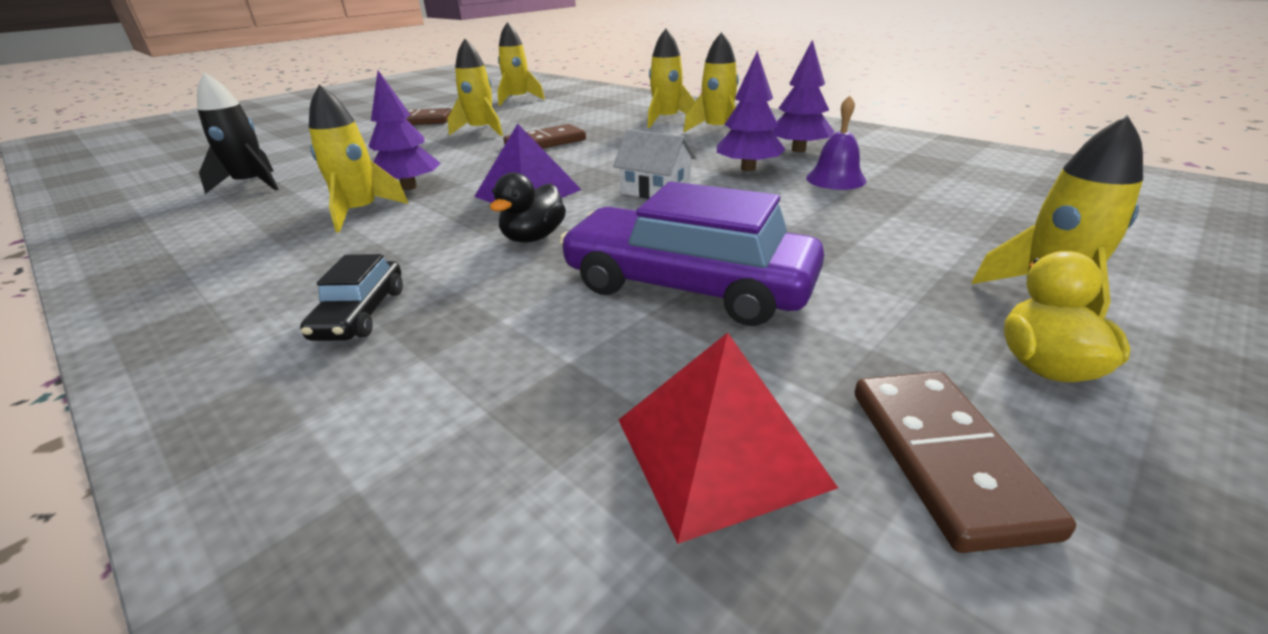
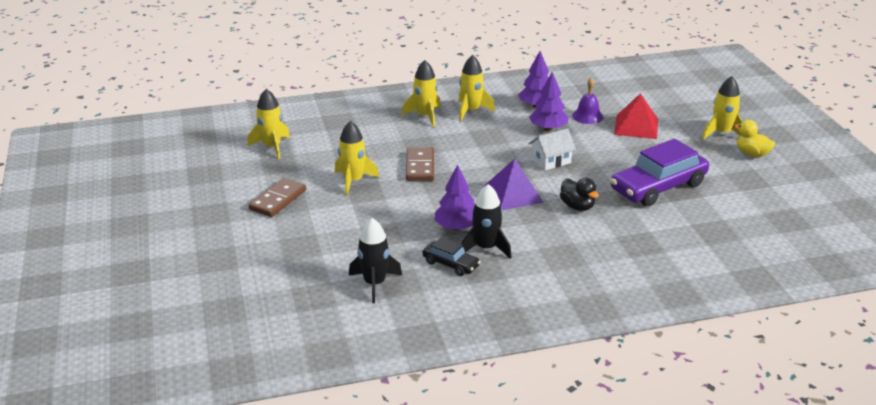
camera: 60 degrees left, 0 degrees up
(360, 212) = (486, 248): yellow rocket -> black rocket
(361, 314) = (618, 260): black car -> black car (451, 264)
(719, 451) = (751, 214): red pyramid -> red pyramid (636, 126)
(943, 458) = (775, 186): brown domino -> none

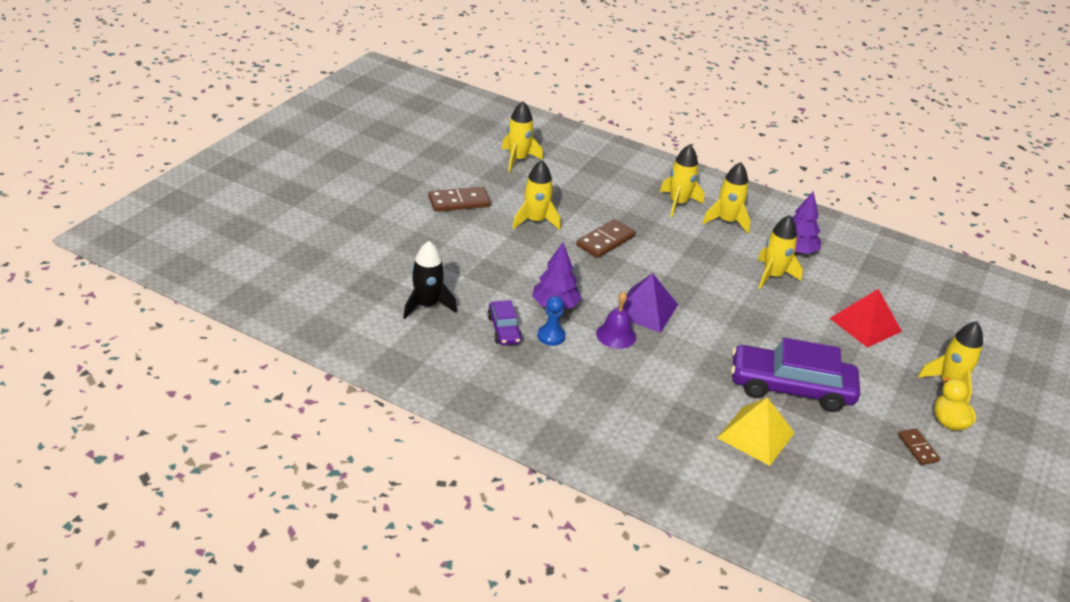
camera: 40 degrees right, 5 degrees up
(451, 264) = (504, 329): black car -> purple car
(486, 248) = (551, 336): black rocket -> blue pawn
(548, 128) = (772, 276): purple tree -> yellow rocket
(550, 161) = (727, 304): white house -> none
(577, 206) = (684, 355): black duck -> none
(587, 116) = (831, 287): purple bell -> purple bell (616, 335)
(684, 226) = (756, 435): none -> yellow pyramid
(761, 177) = (918, 448): none -> brown domino

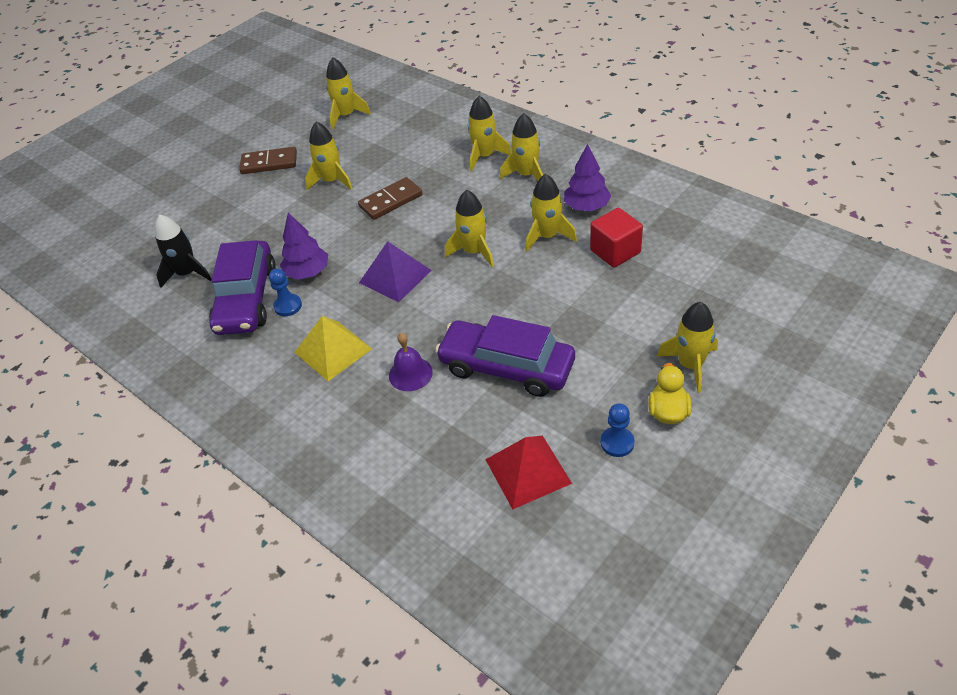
camera: 20 degrees right, 10 degrees up
(504, 329) = (246, 299): purple car -> purple car, size x2.01
(616, 335) = (352, 305): purple bell -> purple bell (410, 374)
(710, 288) = (474, 251): none -> yellow rocket
(756, 435) = (443, 421): yellow pyramid -> yellow pyramid (333, 350)
(840, 290) = (615, 251): none -> red cube
(865, 324) = (625, 292): red pyramid -> red pyramid (528, 471)
(918, 448) = (617, 443): brown domino -> blue pawn

